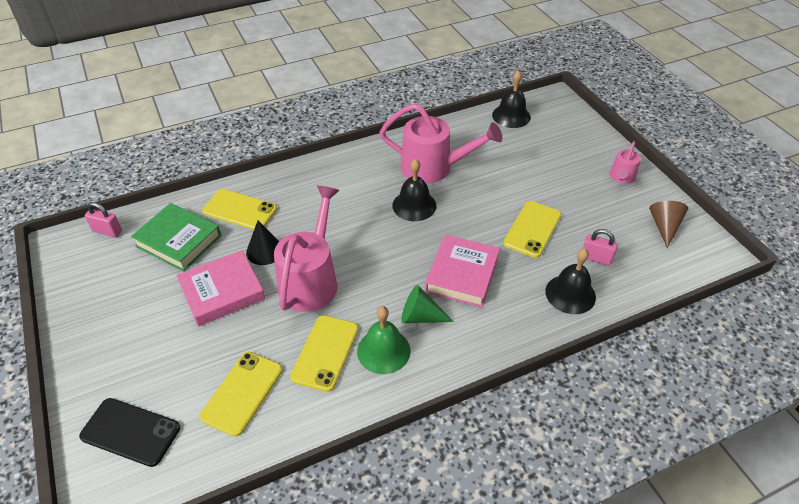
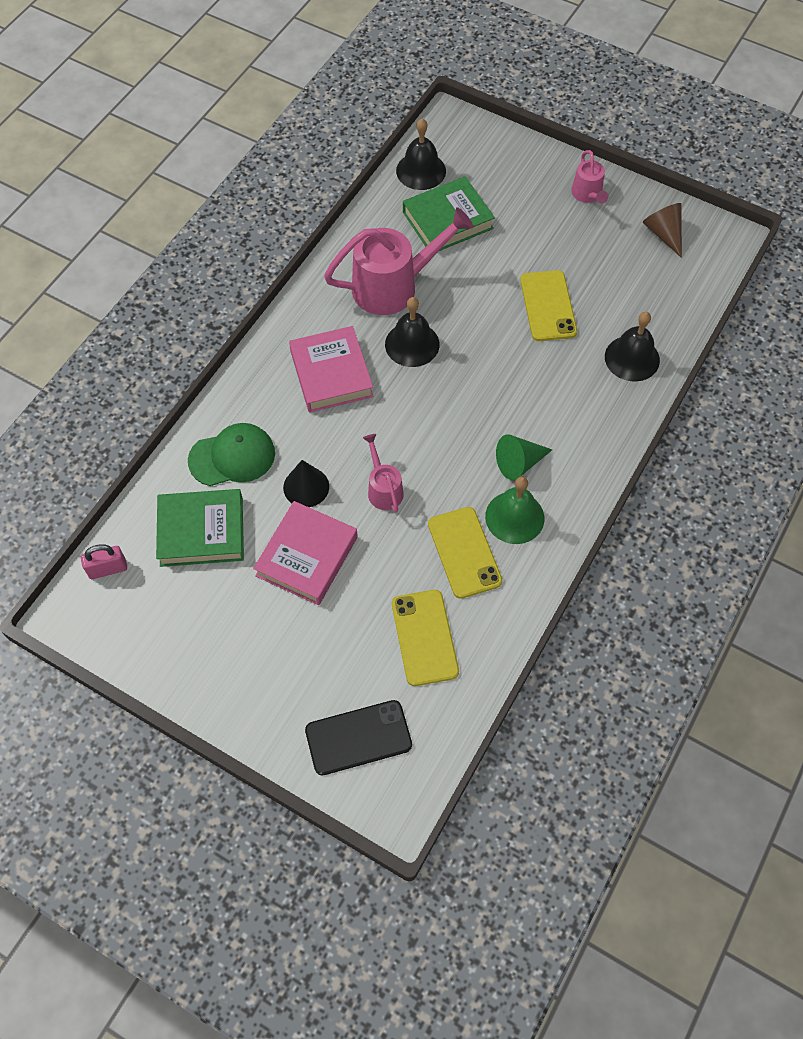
camera: 35 degrees left, 15 degrees up
(240, 210) = (232, 457): yellow phone -> green cap
(311, 279) = (383, 488): pink watering can -> pink watering can, size x0.51
(462, 274) = (521, 396): pink book -> pink book (331, 373)
(504, 149) = (447, 220): none -> green book
(596, 258) = (627, 305): pink padlock -> none

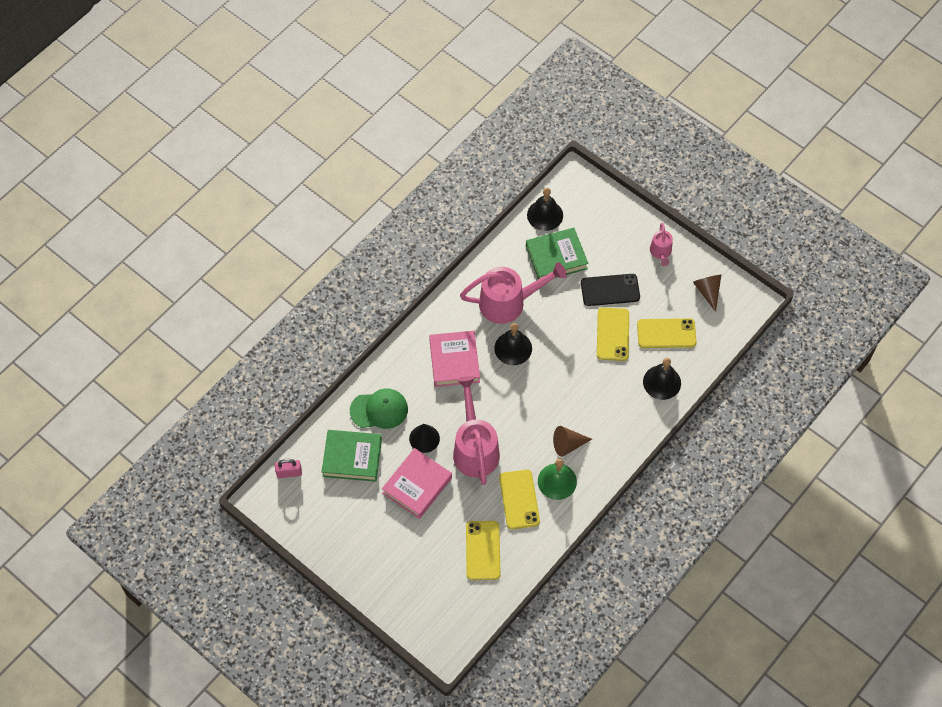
camera: 10 degrees right, 0 degrees up
(358, 737) = (430, 606): black phone -> black phone (610, 290)
(383, 488) = (474, 448): pink watering can -> pink watering can, size x1.97
(519, 463) = (568, 444): green cone -> brown cone
(621, 294) = (666, 333): none -> yellow phone

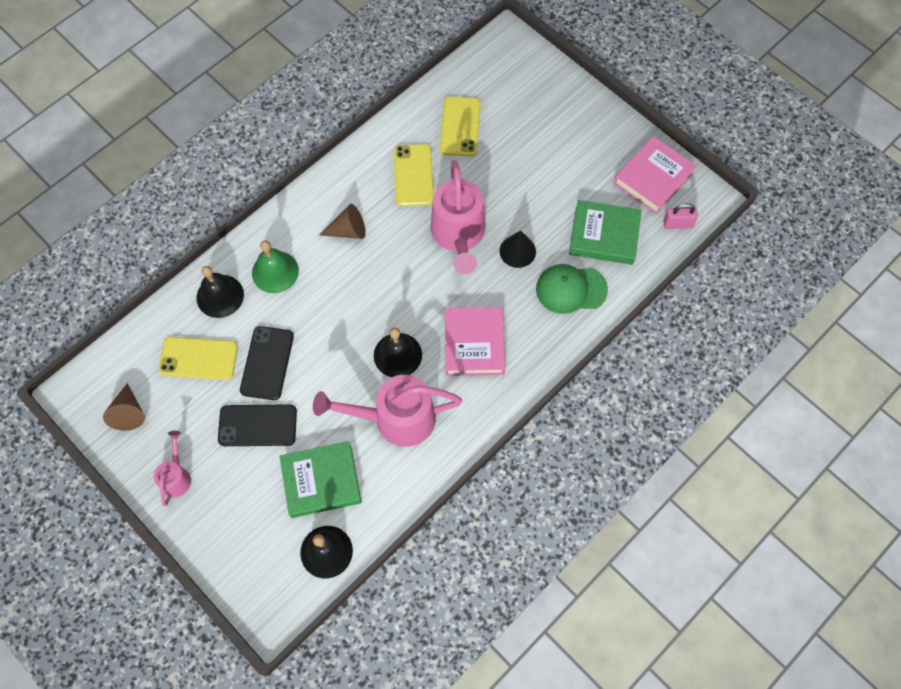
camera: 175 degrees left, 5 degrees up
(417, 485) = (528, 199): pink book -> pink book (653, 178)
(557, 481) = (368, 191): green bell -> green bell (275, 272)
(612, 334) = (267, 363): yellow phone -> black phone

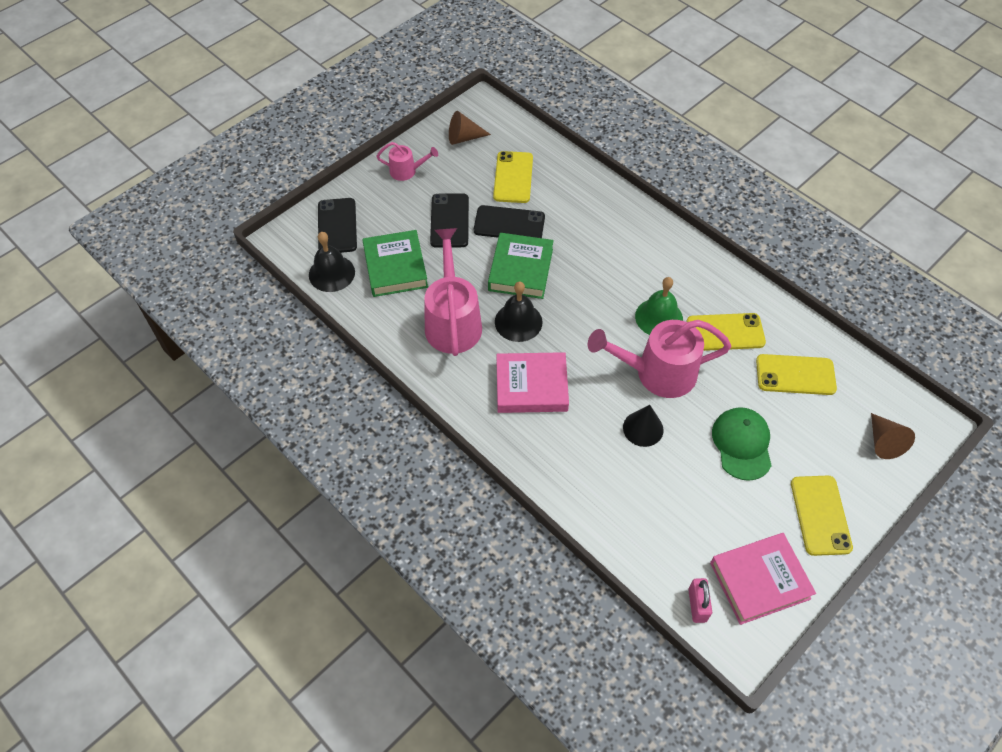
camera: 90 degrees right, 10 degrees down
(220, 296) = (574, 187): black bell -> none
(256, 552) = (337, 226): none -> black phone
(275, 272) = (602, 225): green bell -> green bell (659, 317)
(348, 230) = (652, 278): brown cone -> brown cone (883, 442)
(571, 289) = (599, 480): green cap -> green cap (742, 444)
(594, 128) = (820, 515): none -> yellow phone
(604, 235) = (672, 518): green book -> green book (520, 269)
(653, 178) = (759, 580): pink book -> pink book turned 60 degrees counterclockwise

